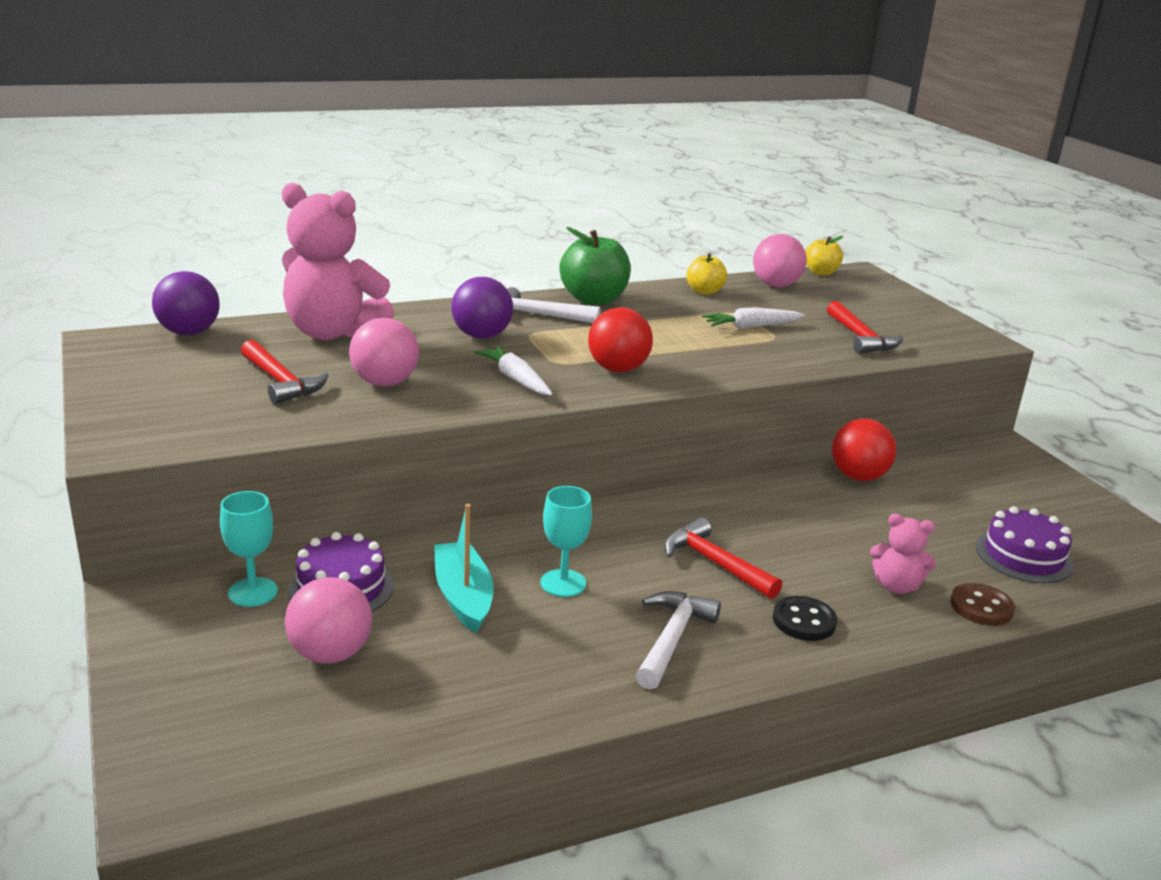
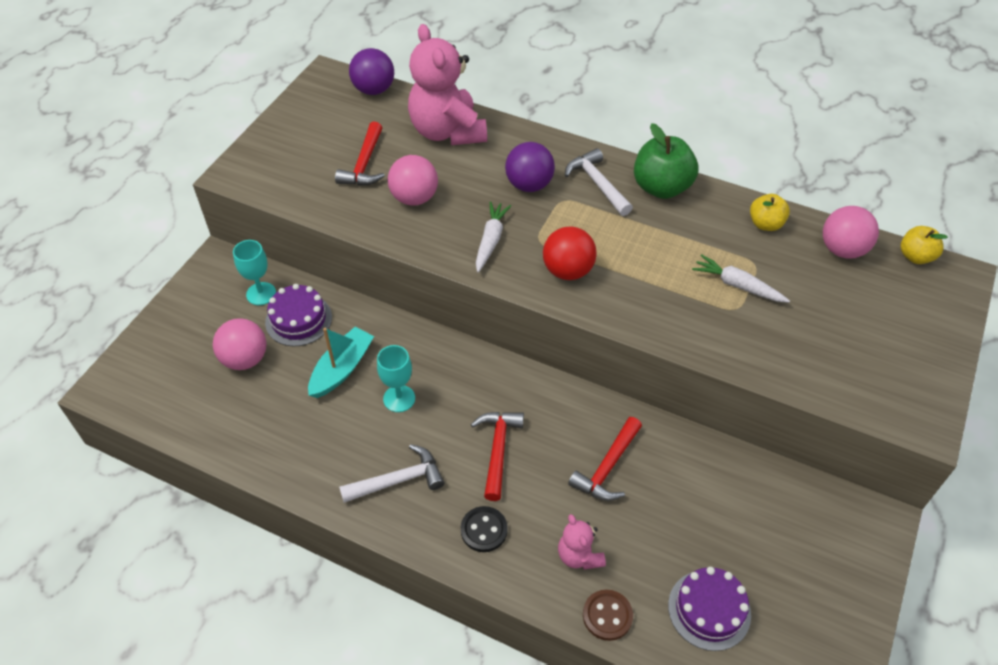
camera: 50 degrees right, 25 degrees up
(858, 477) = (703, 457): red ball -> none
(860, 338) = (811, 351): red hammer -> red hammer (607, 467)

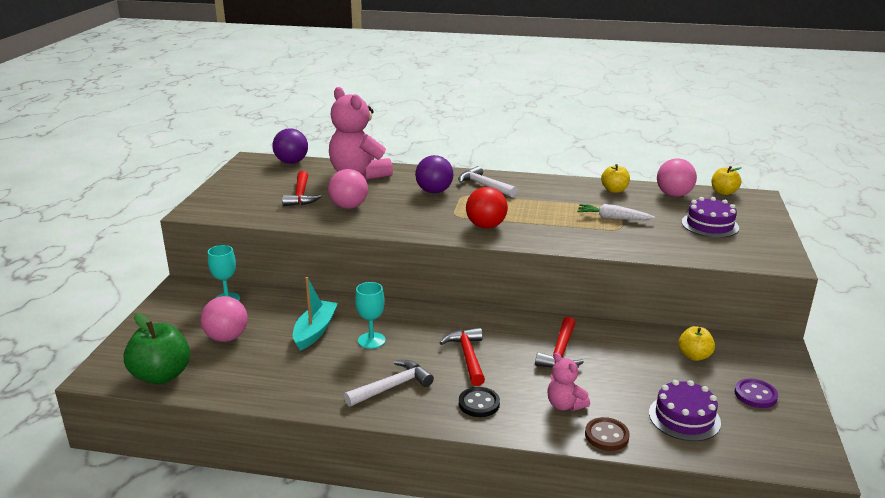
camera: 15 degrees left, 25 degrees down
(298, 319) = (266, 309): purple cake -> purple cake (710, 225)
(490, 240) = (419, 219): white carrot -> none
(661, 187) = (531, 182): green apple -> green apple (161, 375)
(767, 510) = (694, 356): none -> yellow apple
(812, 594) = (755, 395): none -> purple button

